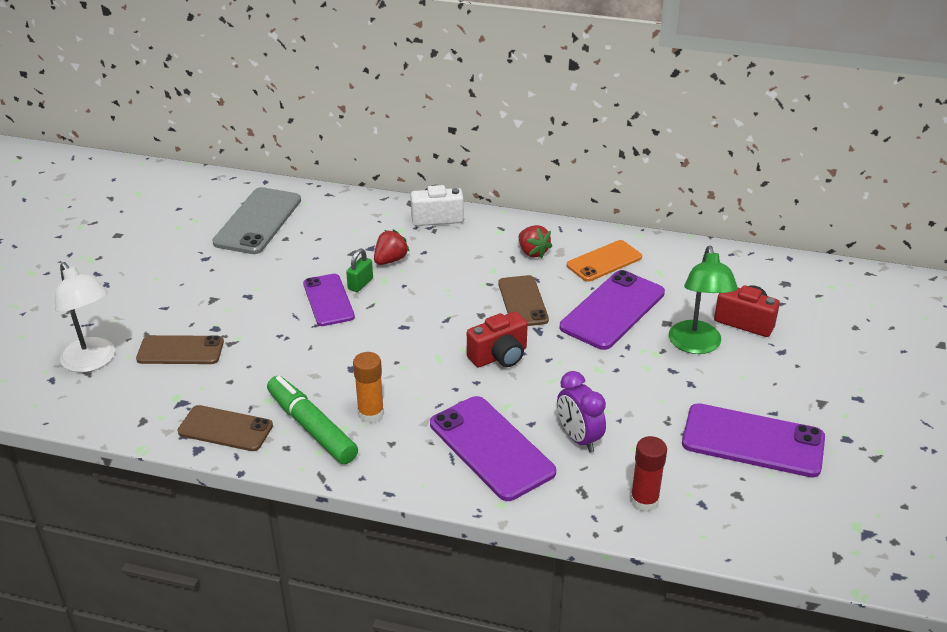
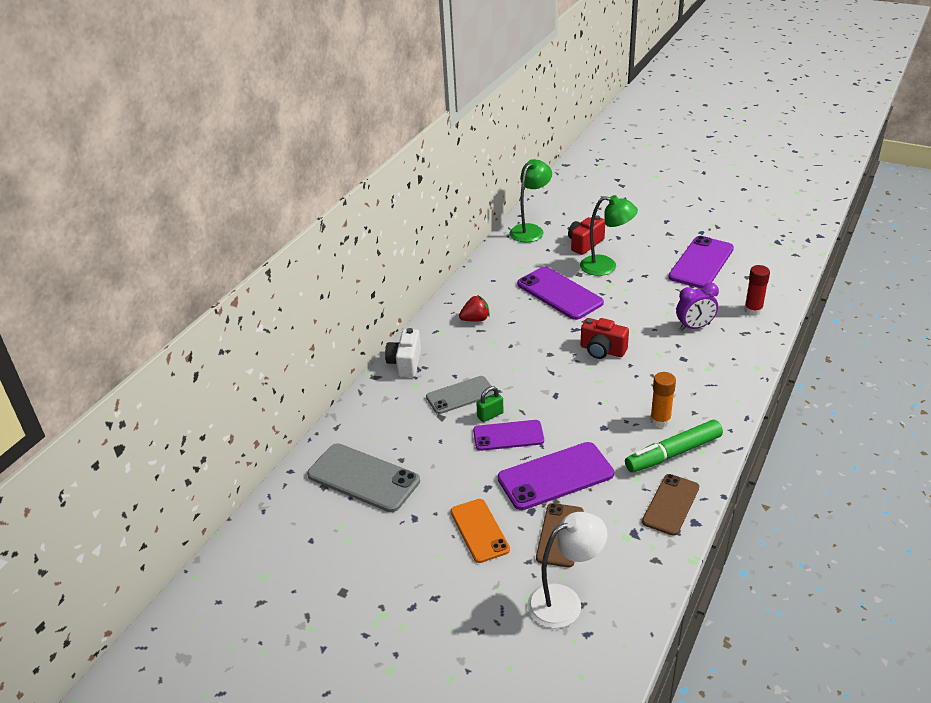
camera: 75 degrees left, 0 degrees up
(360, 284) = (490, 415): green padlock -> green padlock turned 75 degrees counterclockwise
(390, 260) = (460, 395): red strawberry -> grey phone
(491, 448) = (702, 365): purple phone -> purple phone (555, 476)
(499, 356) = (602, 350): red camera -> red camera turned 135 degrees clockwise
(523, 301) = (538, 332): brown phone -> none
(604, 261) = (499, 288): orange phone -> orange phone (479, 530)
(756, 270) = (530, 230): none -> green lamp

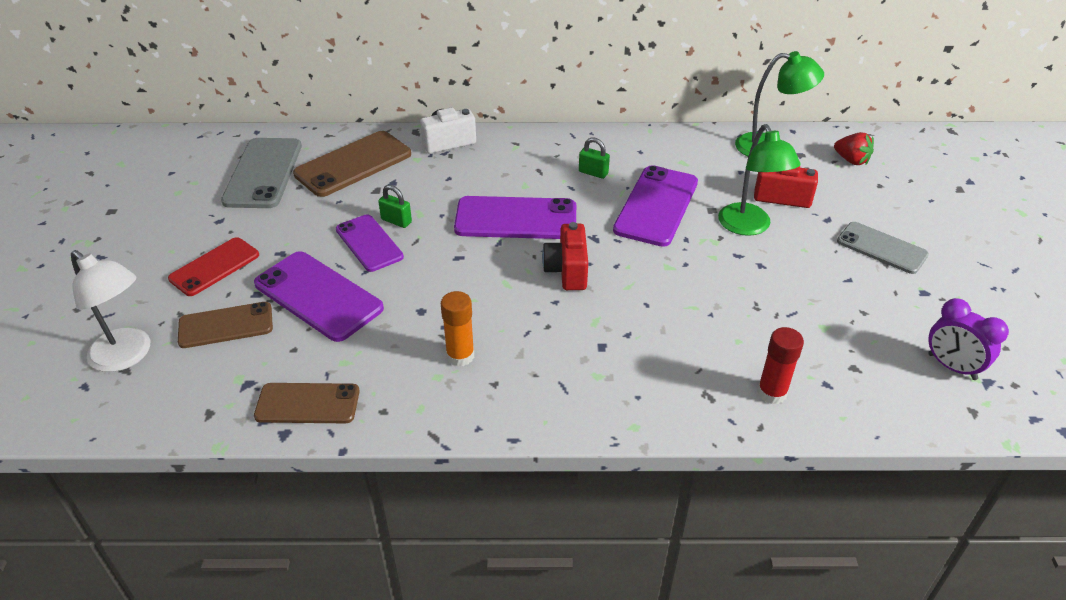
camera: 60 degrees right, 5 degrees up
(394, 421) = (353, 164): none -> brown phone
(460, 395) = (418, 192): grey phone -> grey phone (881, 248)
(475, 319) = (556, 162): red strawberry -> red strawberry (851, 160)
(479, 530) = (214, 267): orange phone -> red phone
(502, 307) = (593, 173): none -> green padlock
(673, 453) = (403, 383): green marker -> none
(694, 327) = (680, 341): purple clock -> purple clock (951, 367)
(701, 263) = (843, 311): purple phone -> purple phone (516, 218)

